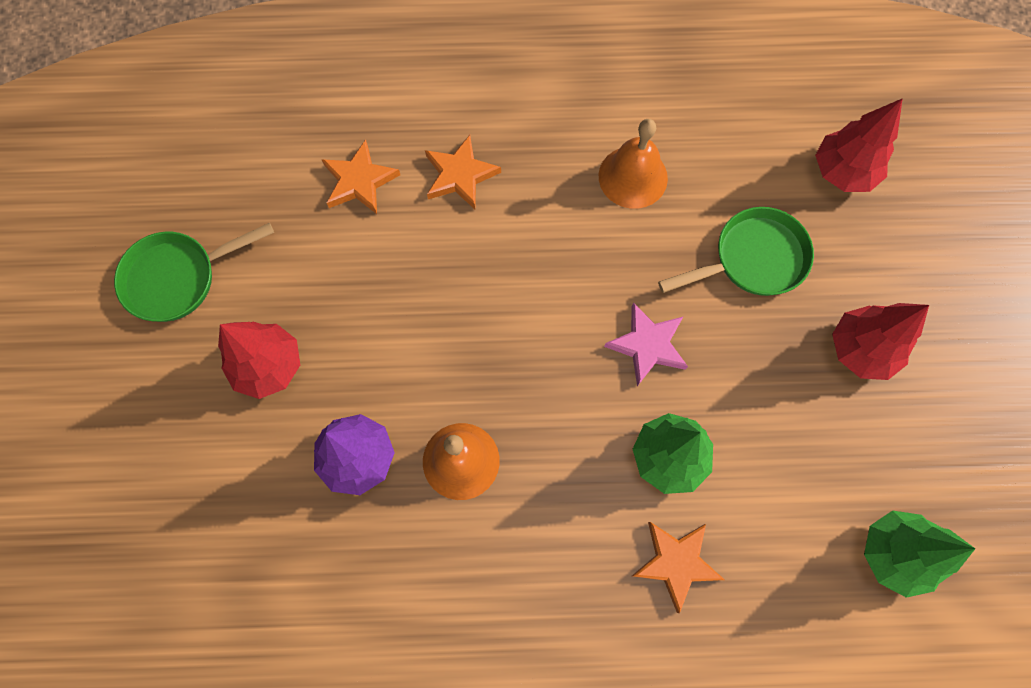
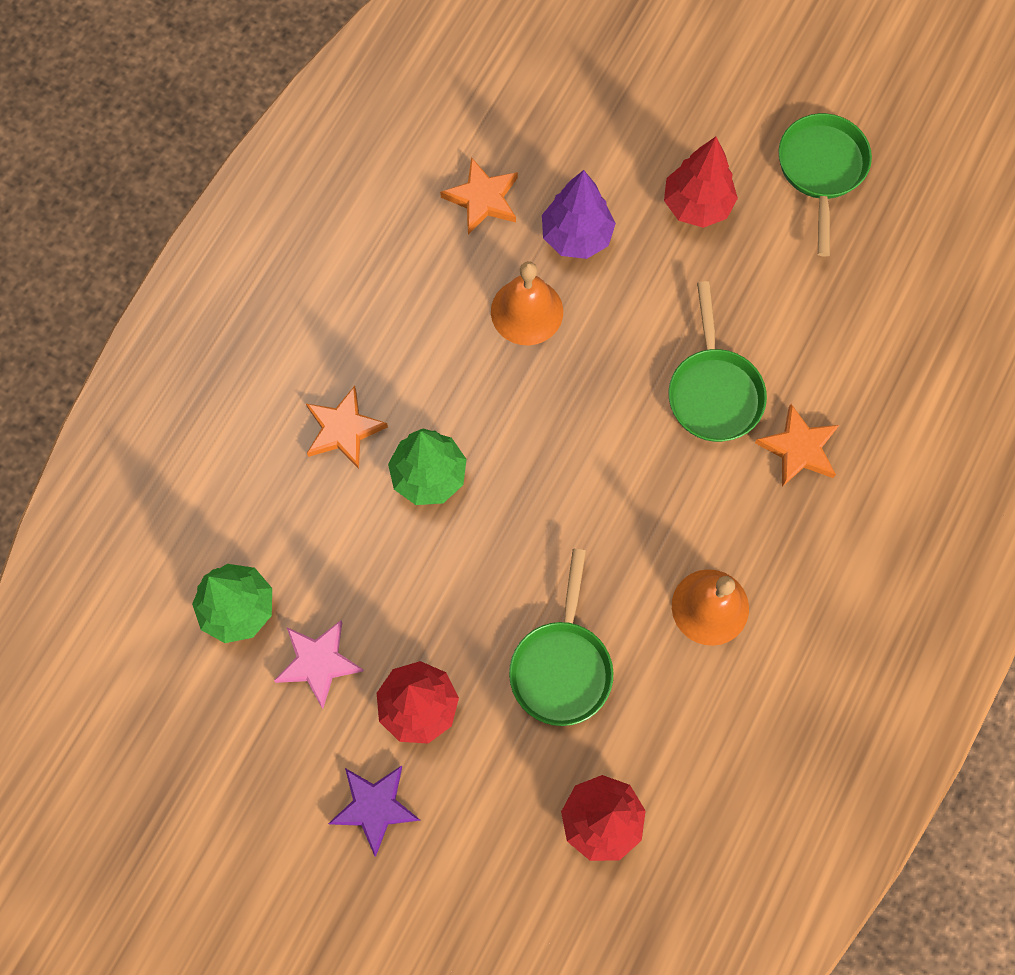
camera: 120 degrees right, 0 degrees up
(359, 181) = (840, 357): orange star -> orange star (482, 199)
(447, 262) = (713, 391): none -> green pan
(647, 345) = (535, 518): pink star -> pink star (318, 662)
(957, 337) = (375, 807): none -> purple star

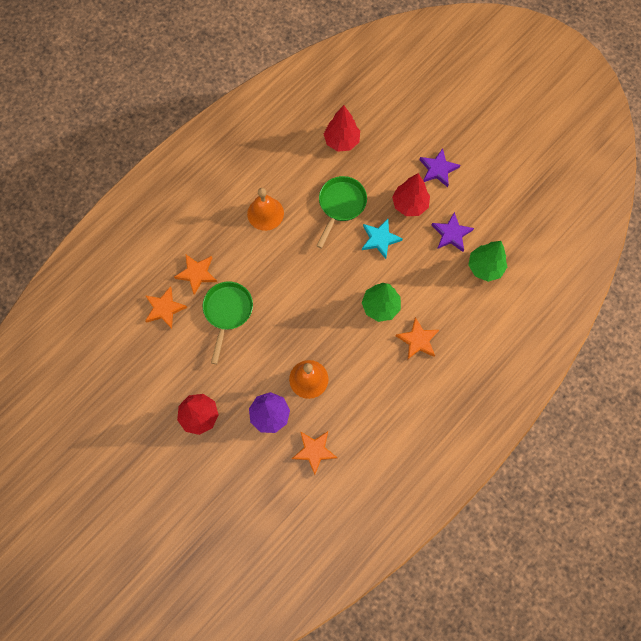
camera: 165 degrees left, 0 degrees up
(318, 662) = (451, 234): pink star -> purple star
(462, 612) = (380, 239): none -> turquoise star
(821, 170) = (125, 418): green pan -> none
(832, 368) = (164, 308): none -> orange star

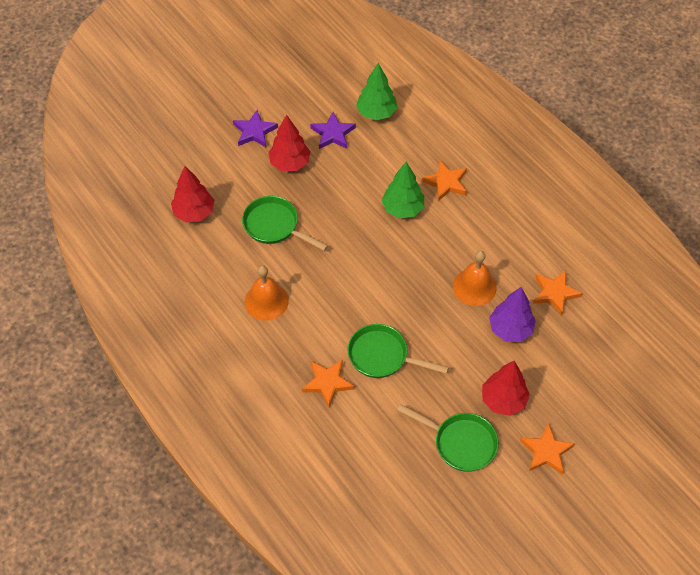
camera: 80 degrees left, 15 degrees down
(156, 385) = (460, 443): none -> green pan
(164, 308) = (365, 423): orange star -> orange star (546, 451)
(380, 239) = (324, 196): turquoise star -> none

